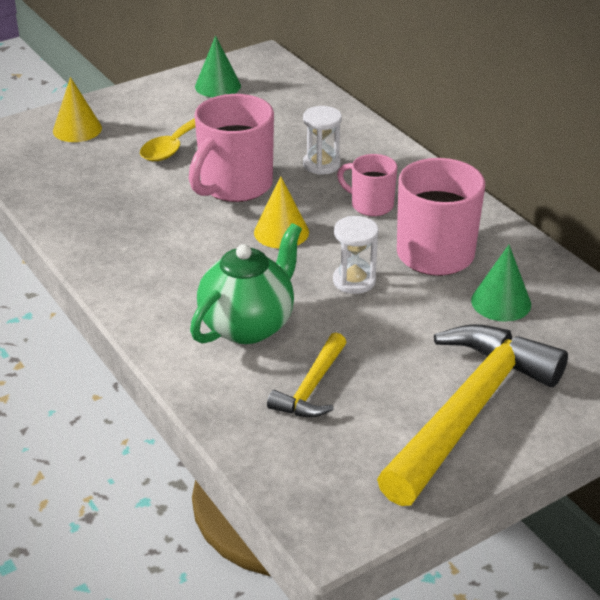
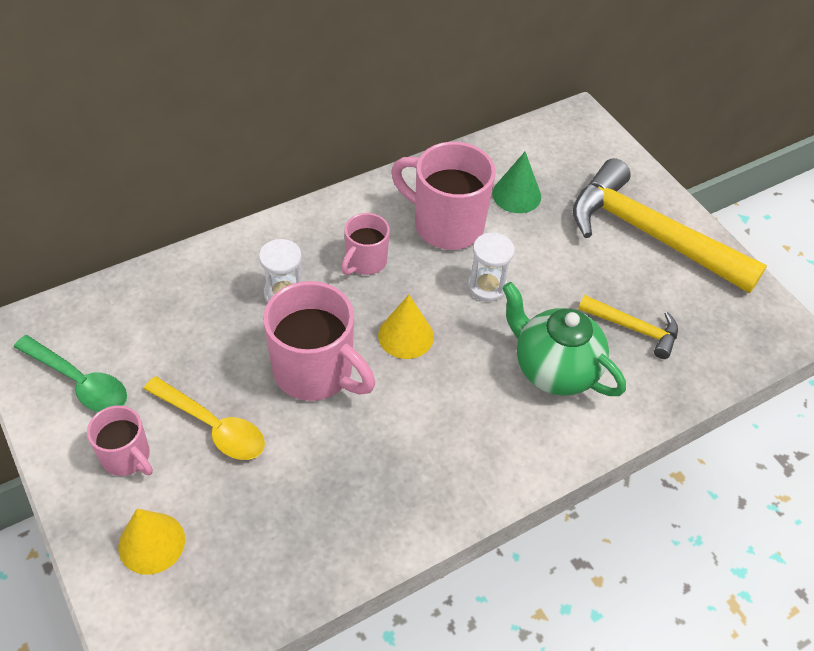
camera: 90 degrees left, 15 degrees up
(150, 112) = (127, 457): none -> pink mug
(217, 86) = (79, 382): green cone -> green spoon

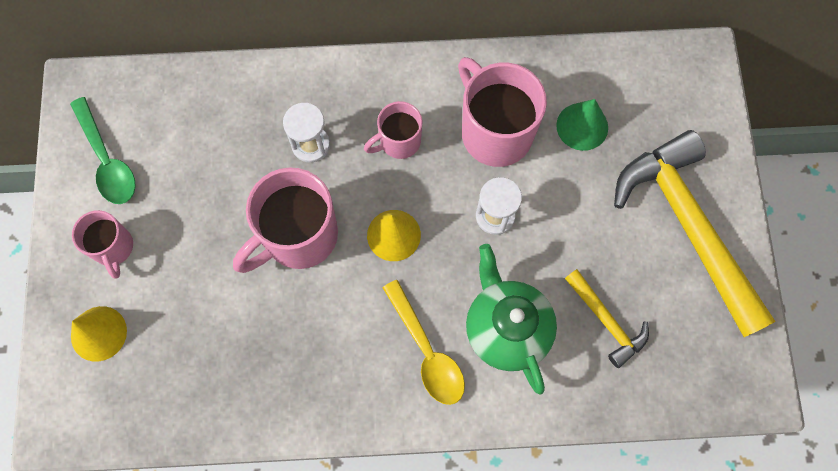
camera: 30 degrees right, 20 degrees up
(212, 426) = (191, 250): yellow spoon -> yellow spoon (426, 351)
(315, 372) = (298, 236): pink mug -> pink mug turned 75 degrees clockwise

